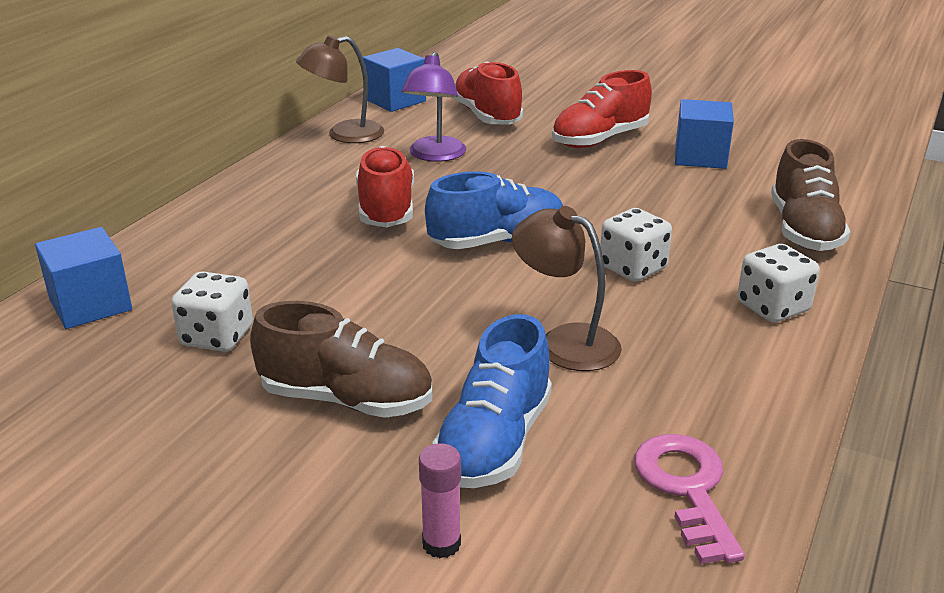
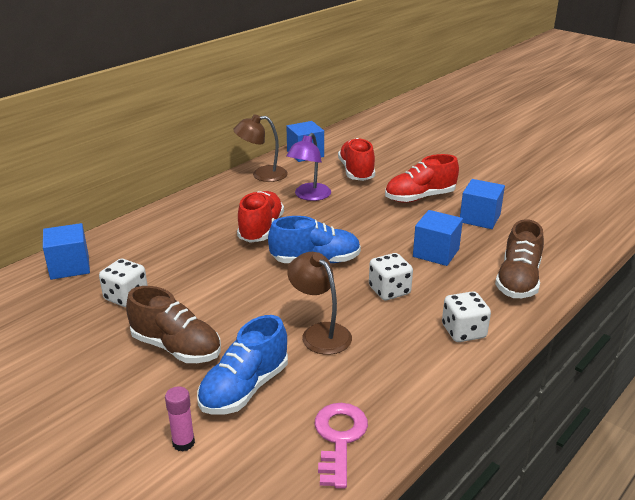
camera: 15 degrees right, 0 degrees up
(668, 209) = (436, 253): none -> blue cube

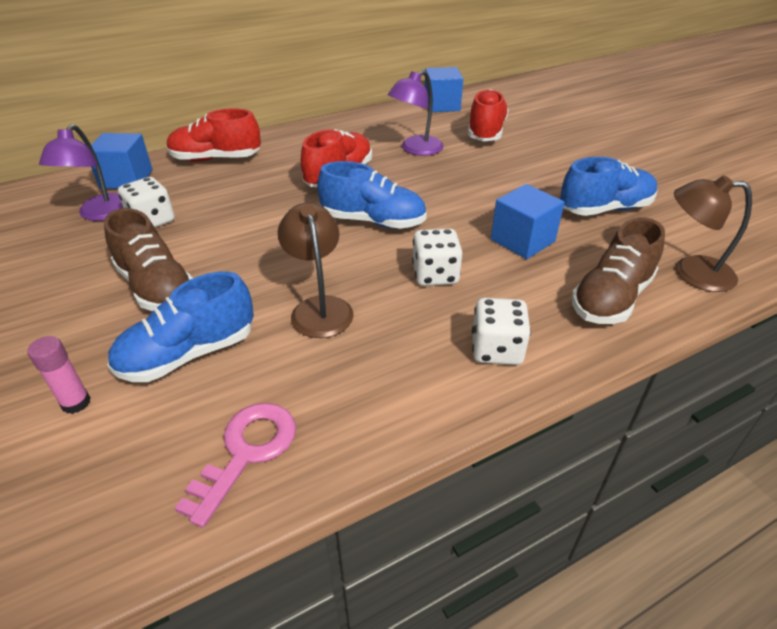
camera: 20 degrees right, 10 degrees up
(72, 301) = (100, 214): none -> purple lamp
(262, 175) = (381, 119): brown lamp -> brown lamp (691, 272)
(420, 197) = (543, 172): red shoe -> red shoe (216, 159)
(479, 218) = (605, 209): blue cube -> blue shoe

